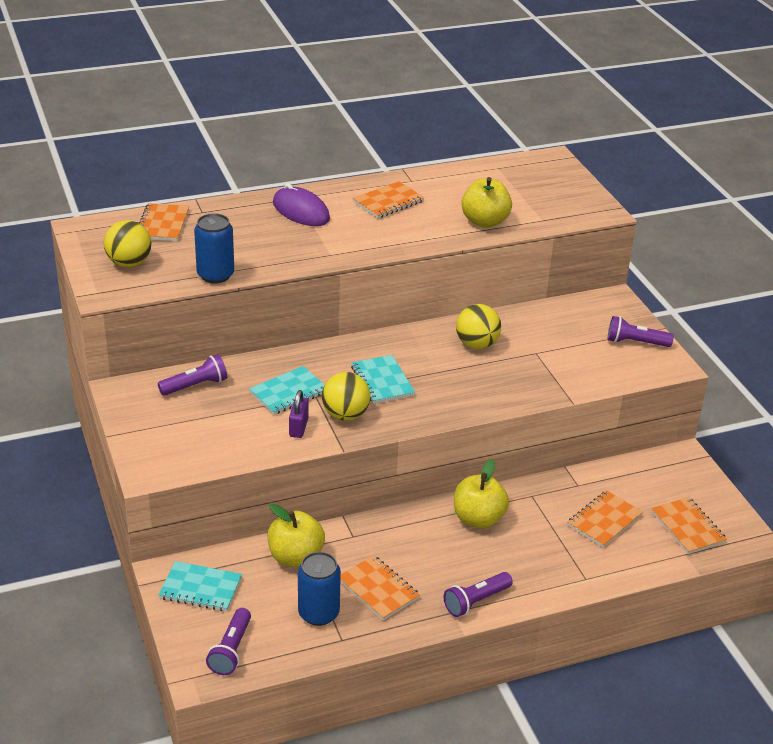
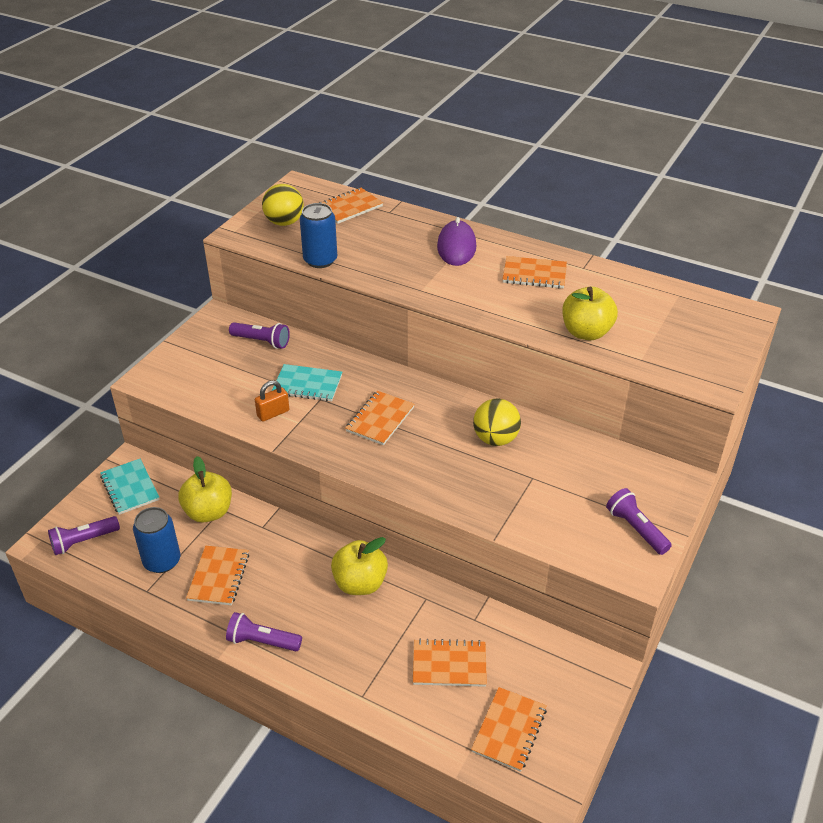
camera: 50 degrees right, 5 degrees up
(298, 427) = (273, 413): purple padlock -> orange padlock
(345, 415) = (316, 426): yellow ball -> none
(382, 381) = (380, 419): turquoise notebook -> orange notebook

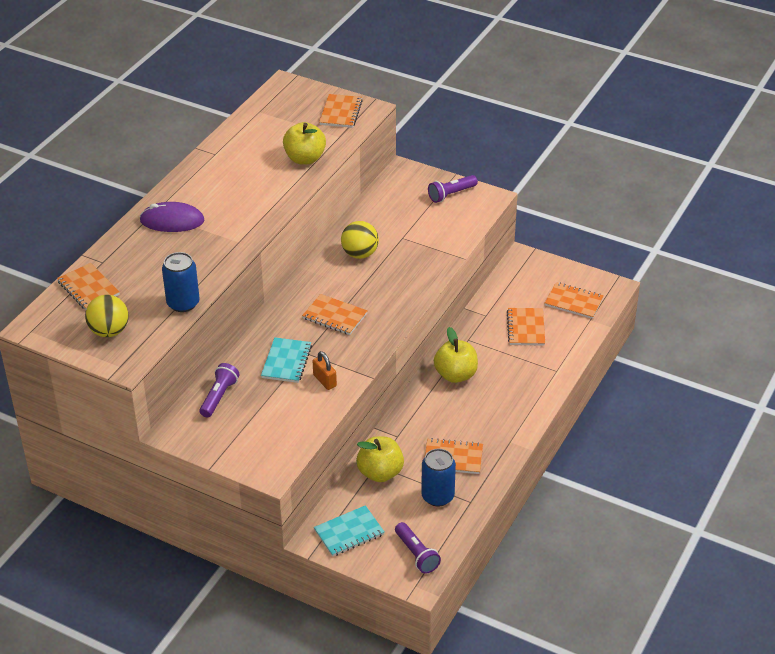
camera: 90 degrees left, 0 degrees up
(262, 641) = (515, 426): purple flashlight -> none
(534, 274) = (222, 179): orange notebook -> orange notebook (341, 112)

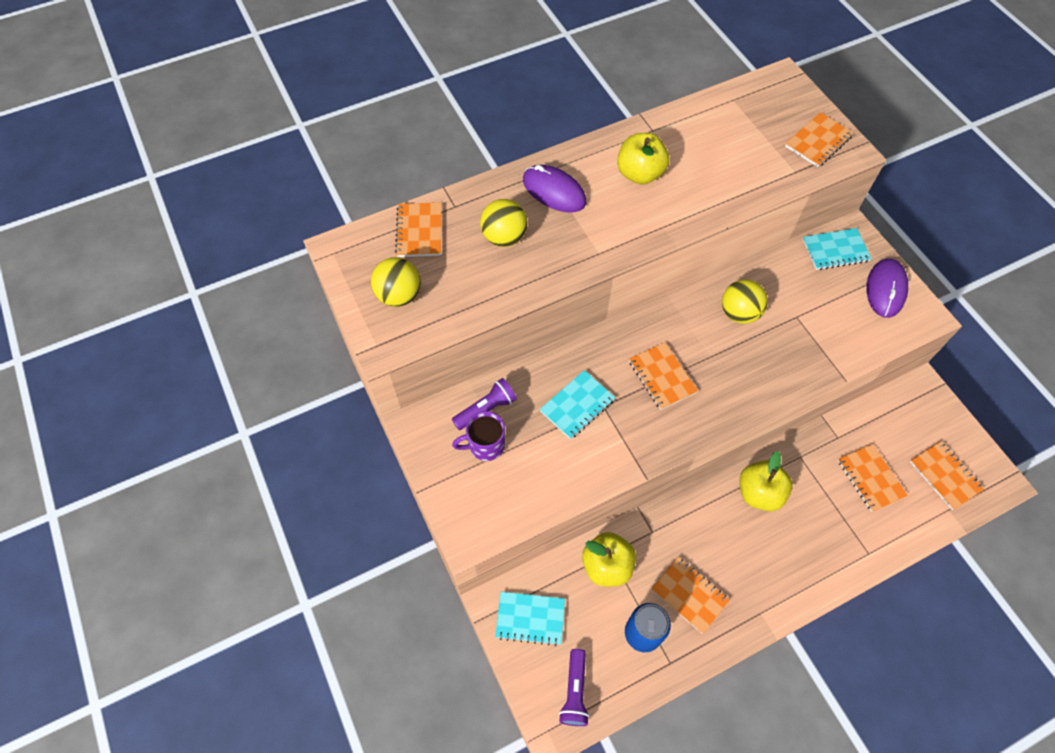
camera: 35 degrees right, 20 degrees up
(159, 263) = (504, 237): none -> yellow ball
(183, 303) = (491, 301): blue can -> none
(237, 417) = (485, 445): none -> purple mug
(305, 158) = (740, 182): yellow apple -> yellow apple (640, 174)
(324, 381) = (597, 453): orange padlock -> none
(399, 187) = (835, 250): none -> turquoise notebook
(451, 194) = (885, 289): purple flashlight -> purple mouse
(525, 328) = (870, 478): orange notebook -> orange notebook turned 60 degrees counterclockwise

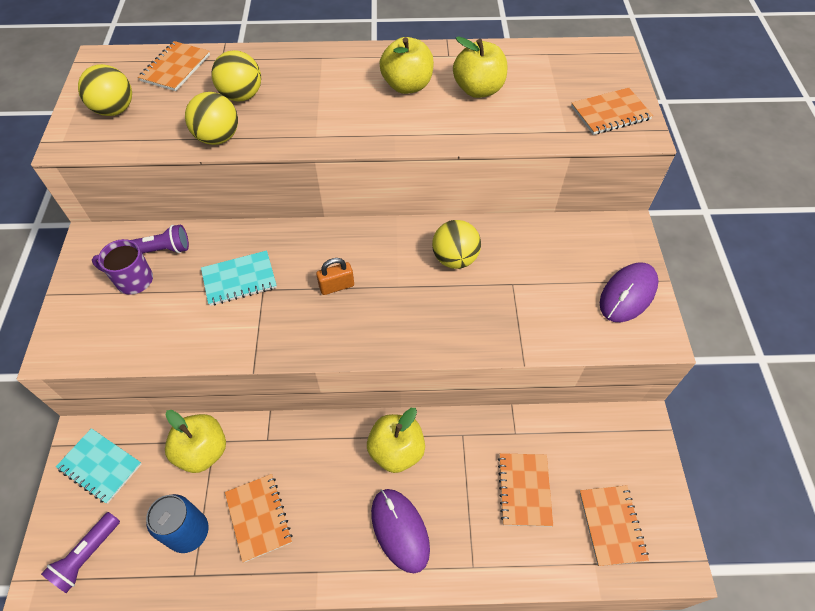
camera: 25 degrees right, 5 degrees down
(516, 287) = (218, 138): none -> yellow ball
(554, 191) = (316, 75): purple mouse -> purple mouse (400, 530)
(662, 377) = (336, 286): orange notebook -> orange padlock
(701, 156) = (478, 89): none -> yellow apple
(835, 250) = (596, 239): turquoise notebook -> none

